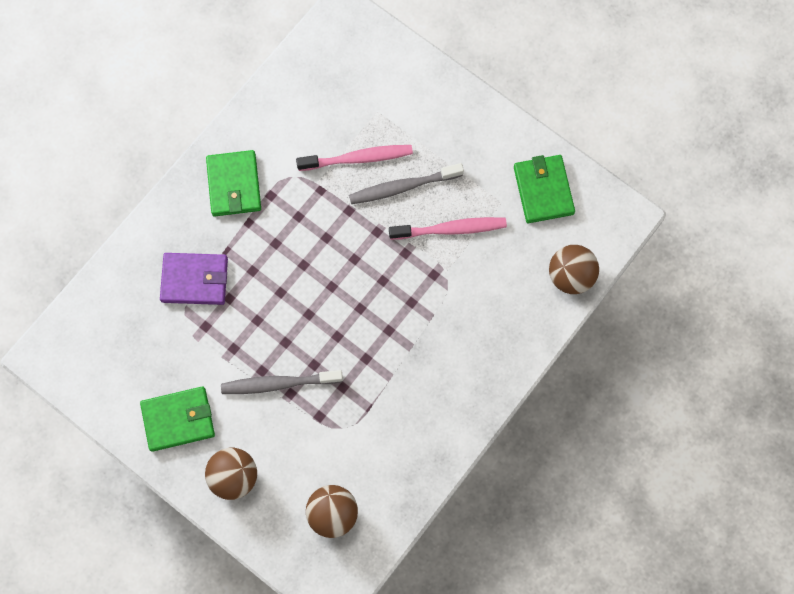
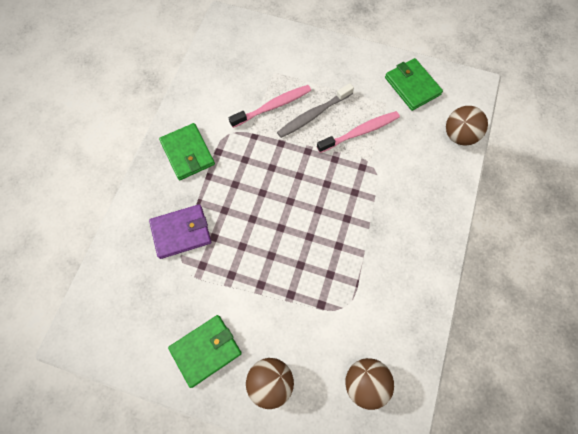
camera: 20 degrees left, 5 degrees down
(279, 383) = (278, 290): grey toothbrush -> none

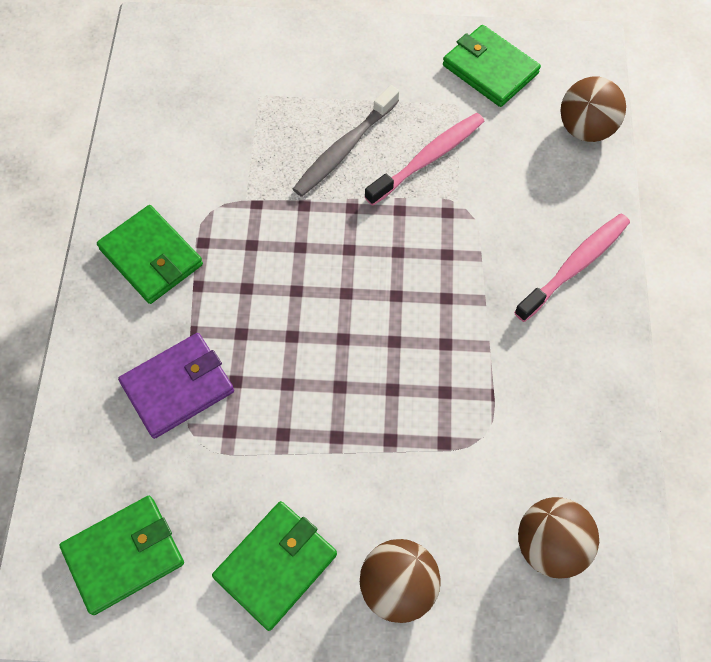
camera: 15 degrees left, 5 degrees down
(125, 321) = (124, 555): none -> green wallet
(272, 106) = (273, 150): pink toothbrush -> pink toothbrush (574, 266)

